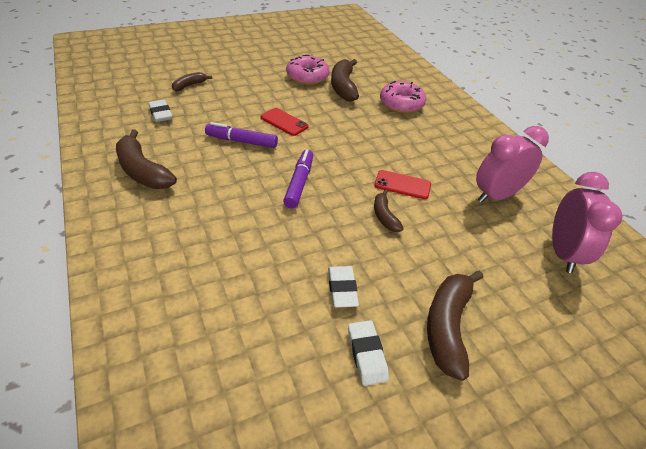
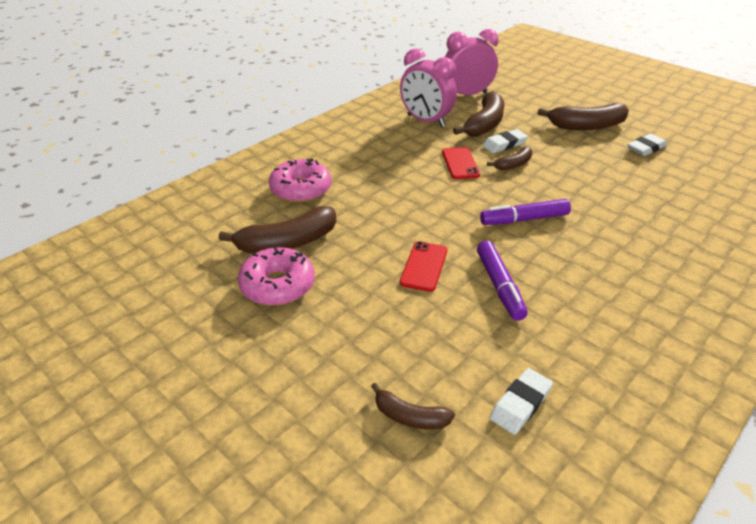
camera: 110 degrees left, 5 degrees down
(143, 171) = (643, 344): brown banana -> brown banana (484, 124)
(342, 289) = (612, 167): white eraser -> white eraser (504, 144)

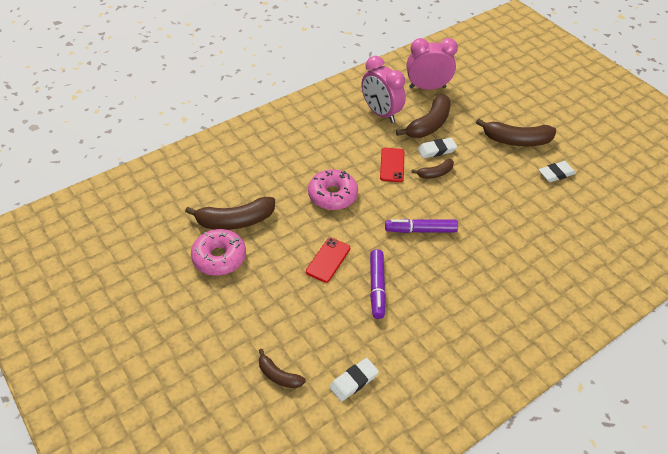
camera: 10 degrees right, 10 degrees up
(301, 189) = (258, 171): pink donut -> pink donut (332, 195)

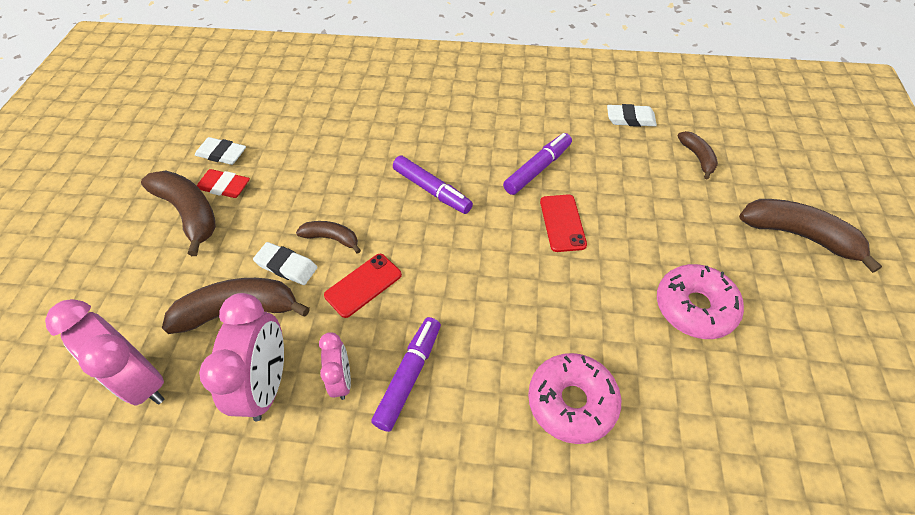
camera: 135 degrees left, 5 degrees up
(235, 221) = (641, 346): brown banana -> brown banana (799, 236)
(328, 260) = (562, 223): red phone -> red phone turned 75 degrees counterclockwise
(329, 147) = (409, 376): none -> purple marker
(332, 195) = (482, 295): pink donut -> pink donut (572, 402)
(354, 131) = (342, 380): none -> pink clock
(524, 161) = (224, 187): none -> red eraser

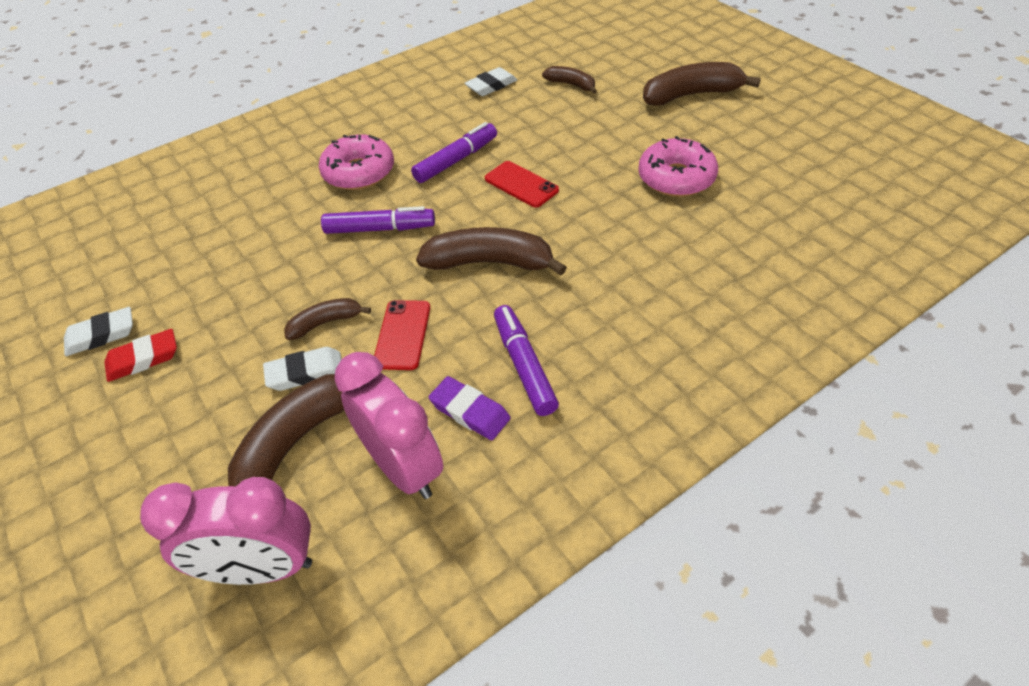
camera: 40 degrees left, 5 degrees down
(189, 213) = (129, 406): brown banana -> brown banana (490, 262)
(342, 380) = (470, 411): pink clock -> purple eraser
(537, 169) = (456, 160): purple marker -> purple marker turned 45 degrees clockwise
(572, 402) = (664, 290): pink donut -> pink donut (359, 172)

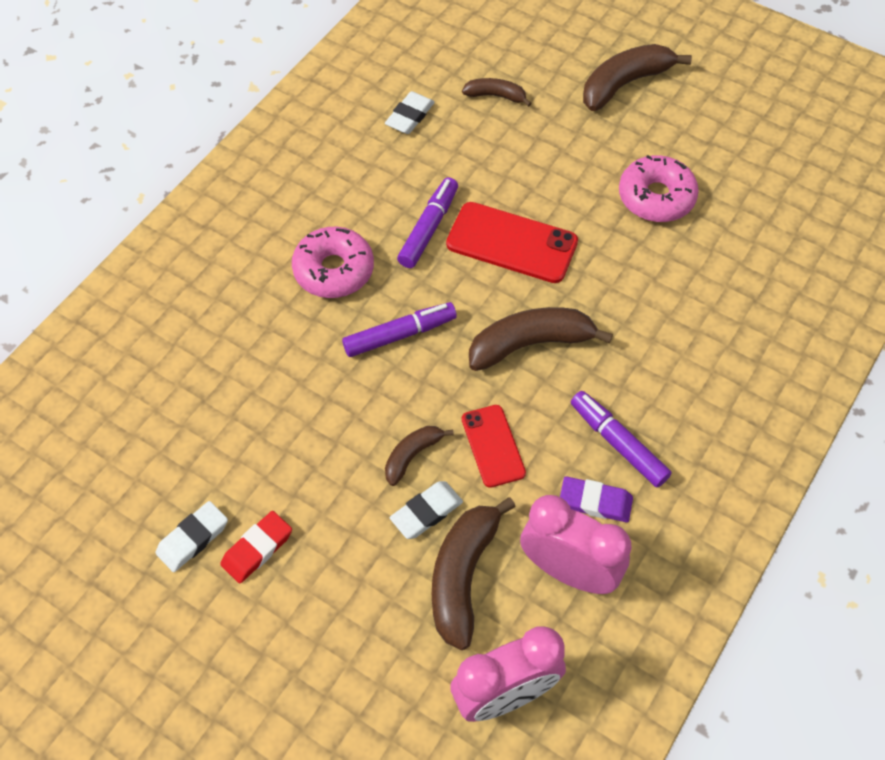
camera: 25 degrees left, 10 degrees up
(521, 184) = (512, 243): red phone -> red phone, size x1.61

